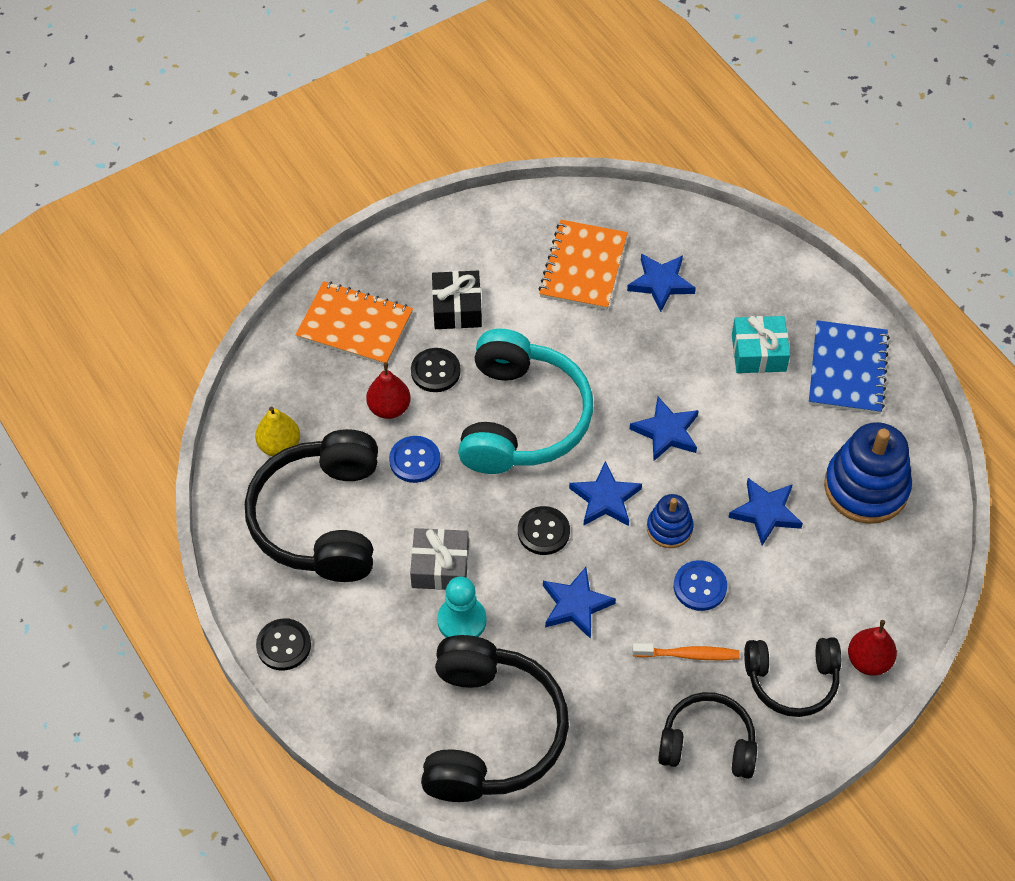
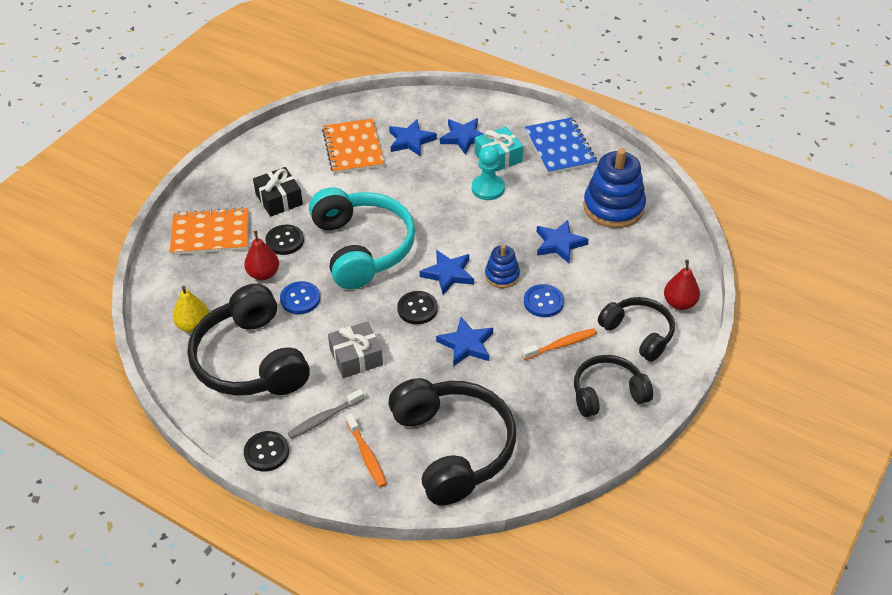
camera: 25 degrees left, 10 degrees down
(366, 631) = (324, 418): none -> grey toothbrush
(389, 698) = (367, 455): none -> orange toothbrush
(461, 620) = (391, 385): turquoise pawn -> turquoise pawn (488, 188)
(666, 432) = (465, 221): blue star -> blue star (463, 138)
(792, 680) = (638, 333): black headphones -> black headphones turned 105 degrees counterclockwise

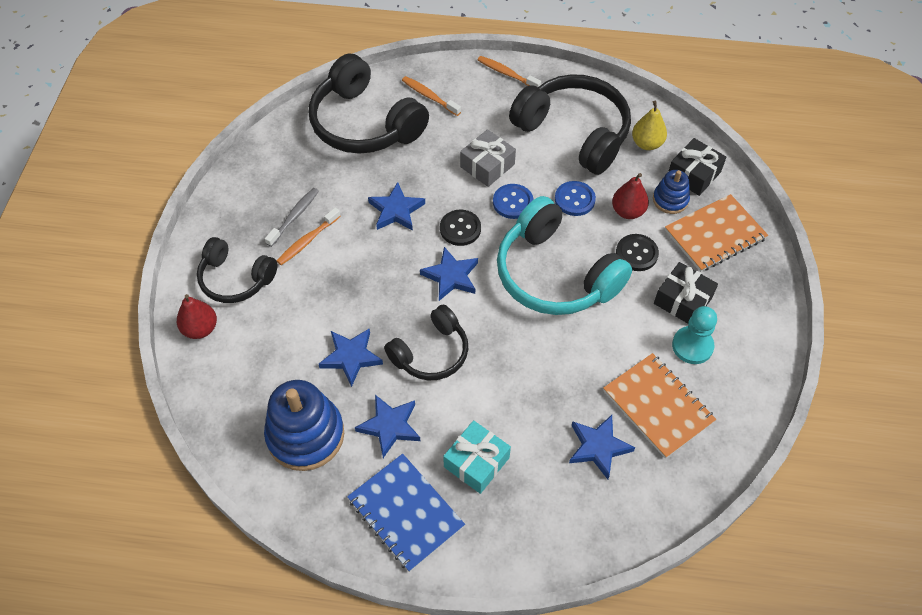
camera: 155 degrees right, 10 degrees up
(179, 284) = (694, 174): none -> black gift
(266, 452) = (506, 73): black button -> orange toothbrush
(324, 418) = (480, 110): grey toothbrush -> grey toothbrush (294, 216)
(463, 138) = (536, 480): blue star -> blue star (390, 426)
(488, 188) = (465, 406): turquoise pawn -> turquoise pawn (692, 346)
(502, 275) = (396, 294): blue stacking toy -> blue stacking toy (670, 200)
(543, 302) = (341, 280): blue button -> blue button (513, 202)
(608, 393) = (249, 210): black headphones -> black headphones (431, 353)

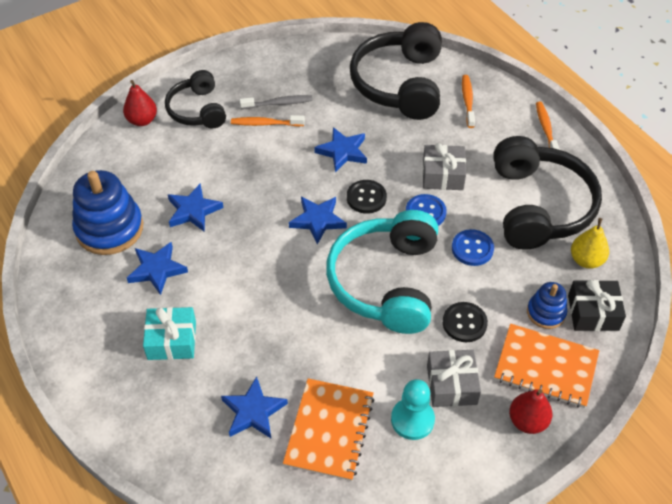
camera: 50 degrees right, 5 degrees down
(405, 513) = (95, 325): blue notebook -> none
(431, 353) = (240, 253): black headphones -> none
(628, 211) = (500, 291): red pear -> red pear (527, 421)
(682, 300) = (451, 385): black gift -> grey gift

